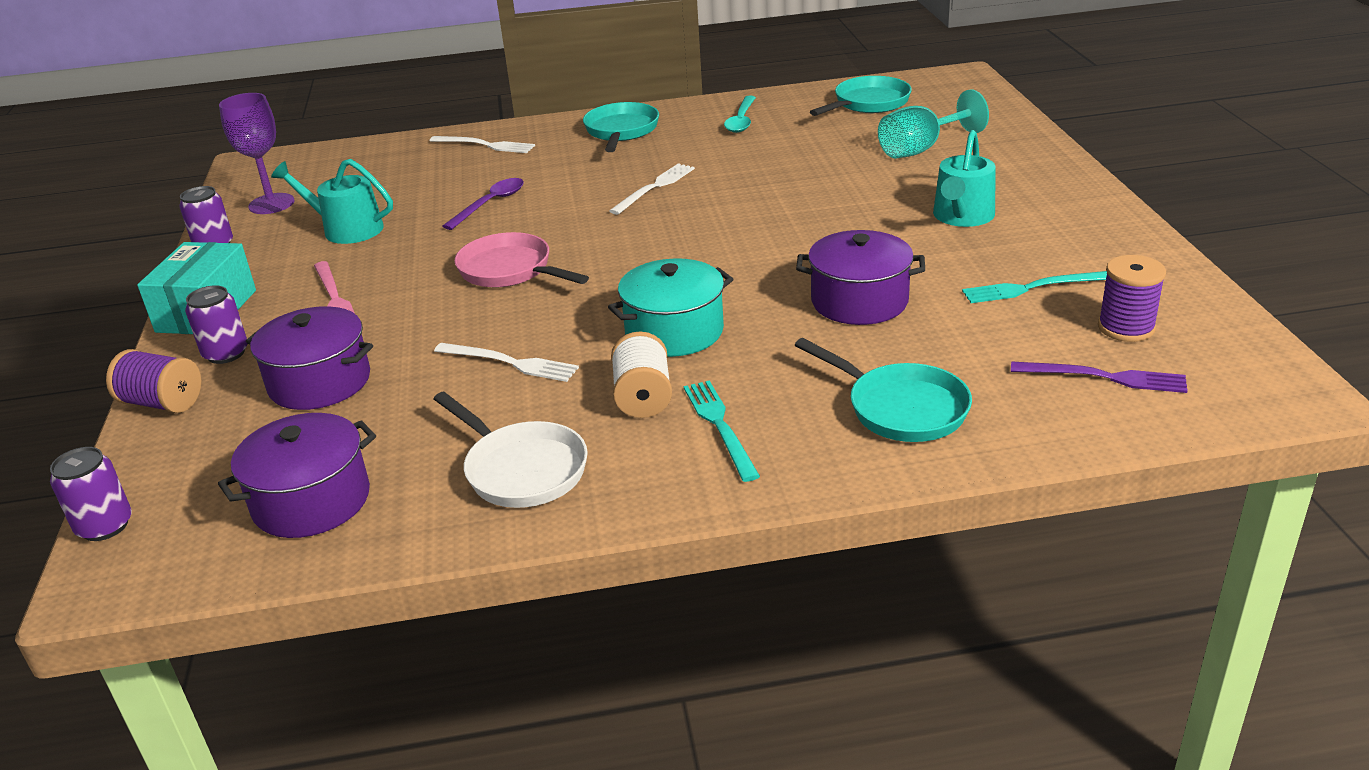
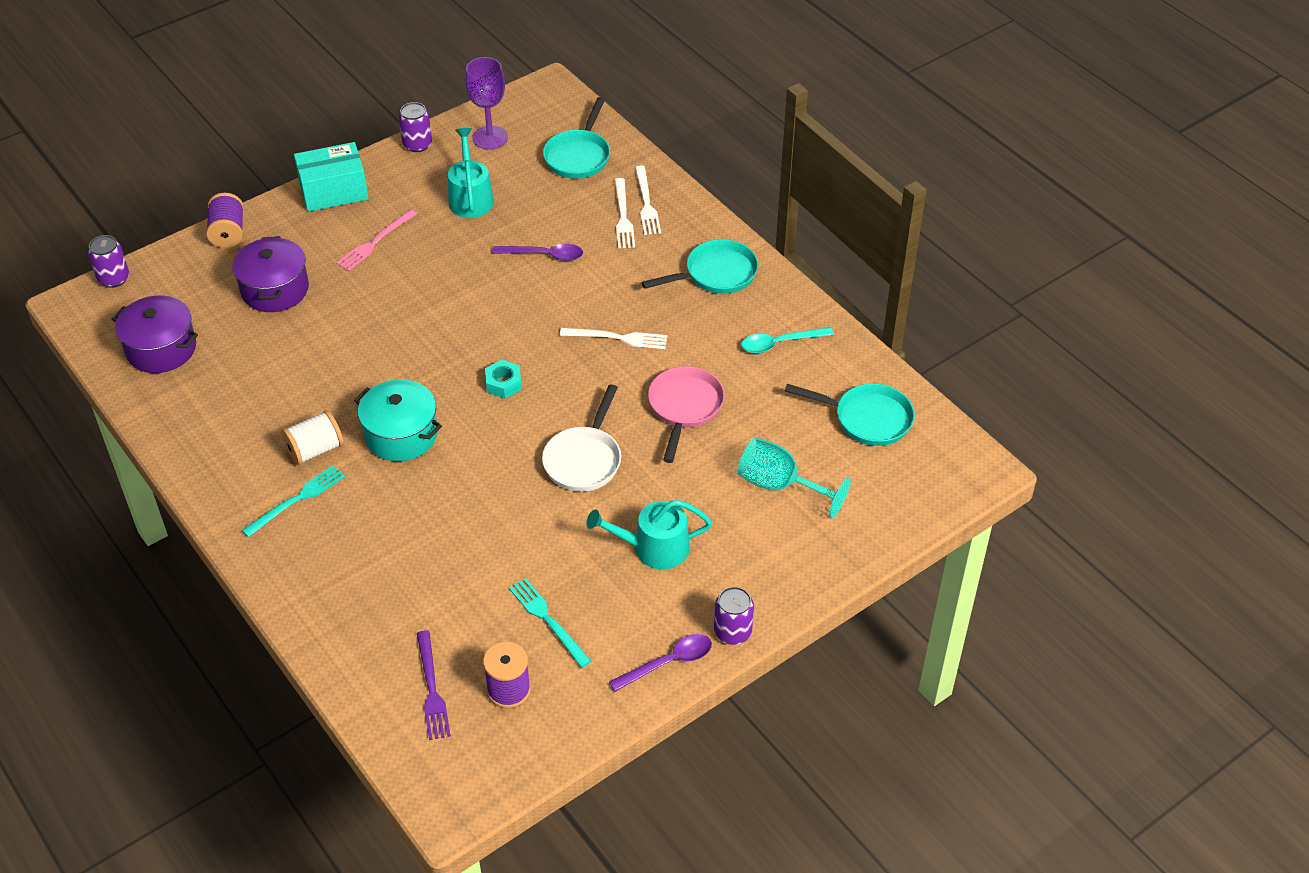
camera: 60 degrees right, 15 degrees up
(226, 353) = (289, 229): purple can -> purple can (732, 632)
(510, 270) = (448, 313): pink pan -> pink pan (685, 408)
(510, 363) = (330, 368): white fork -> white fork (623, 216)
(521, 470) = (220, 425): white pan -> white pan (584, 460)
(655, 256) = (503, 383): none -> turquoise nut
(859, 301) = (484, 522): purple pot -> none
(901, 408) = (350, 585): turquoise pan -> turquoise pan (578, 156)
(1123, 234) = (668, 662): none -> purple spoon

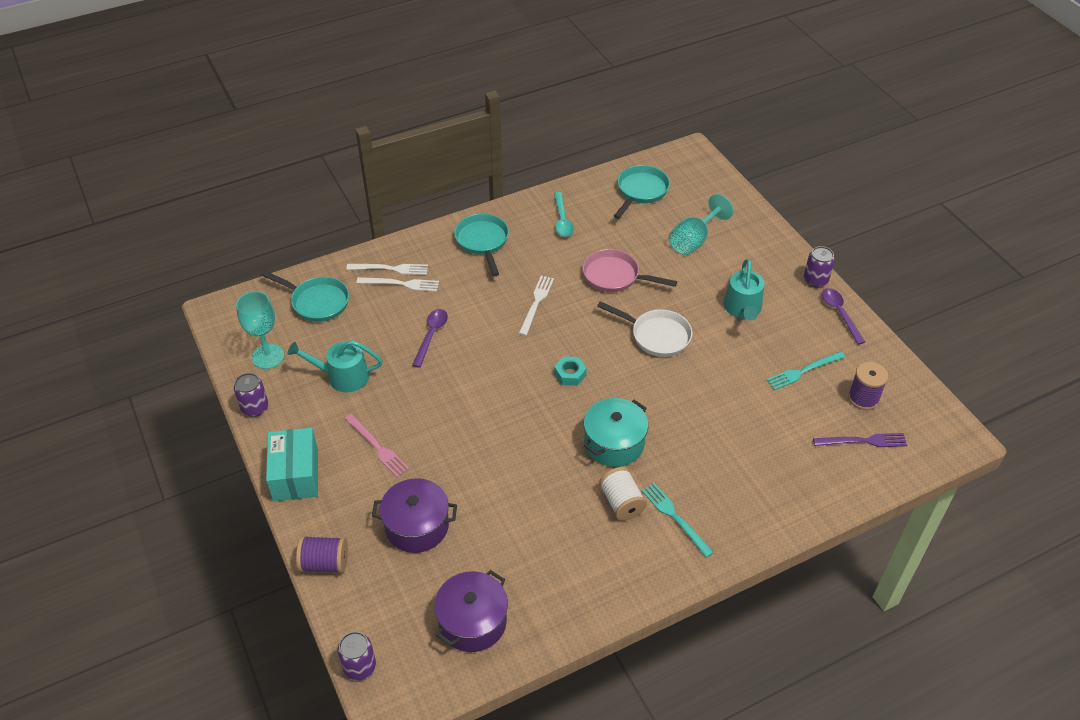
camera: 80 degrees left, 0 degrees up
(490, 138) = (268, 356): purple goblet -> turquoise goblet

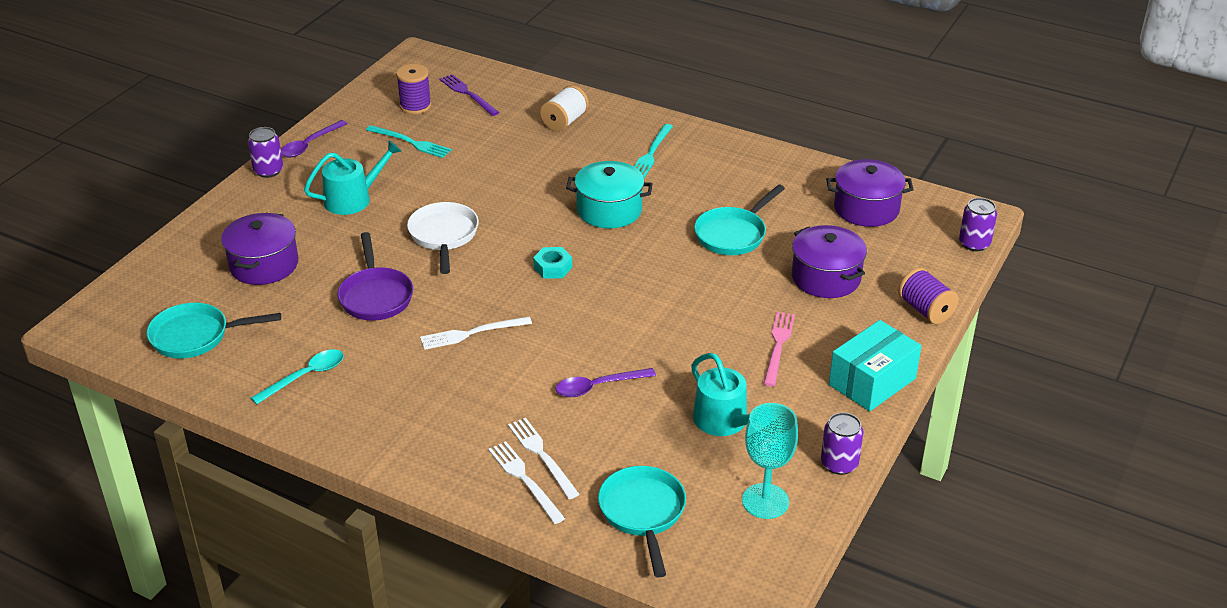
camera: 125 degrees left, 10 degrees down
(483, 242) = (403, 424): turquoise pan -> turquoise pan (733, 234)
(615, 276) = (375, 296): pink pan -> purple pan
(621, 503) = (668, 183): white spool -> white spool (564, 121)
(694, 240) = (264, 265): turquoise goblet -> purple pot

